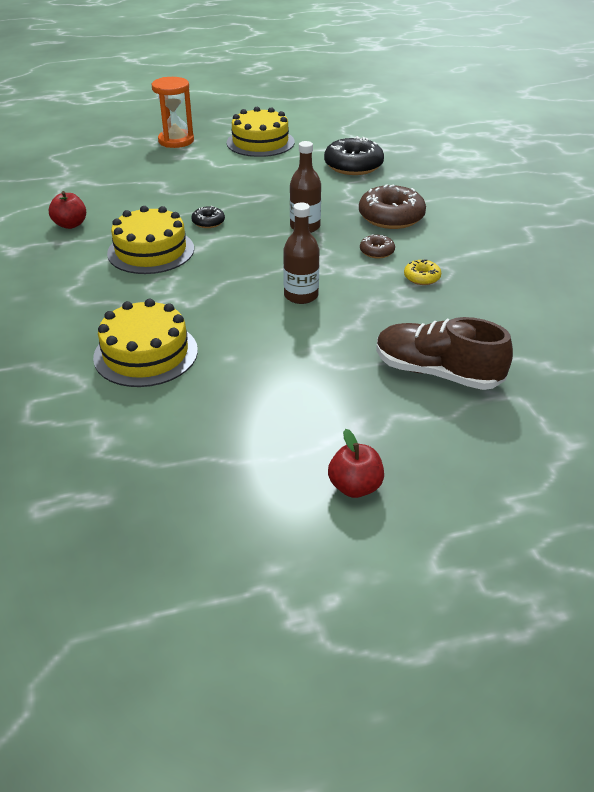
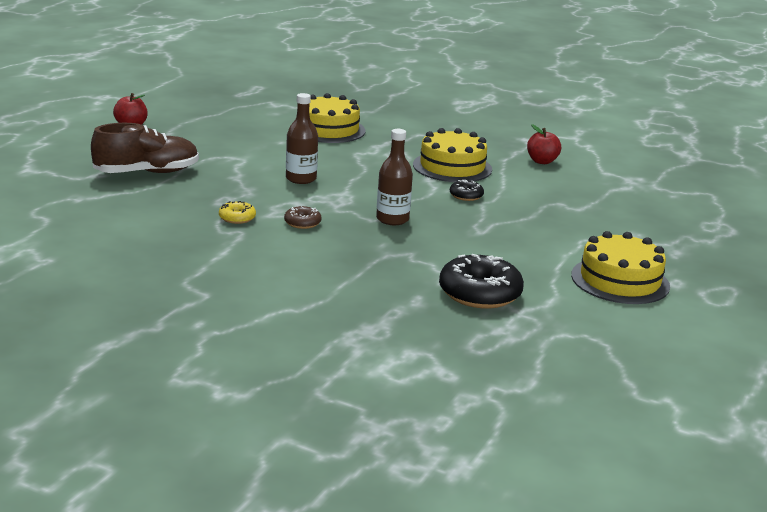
camera: 130 degrees right, 15 degrees down
(176, 141) = (683, 248): orange hourglass -> none
(391, 217) = (343, 255): brown donut -> none

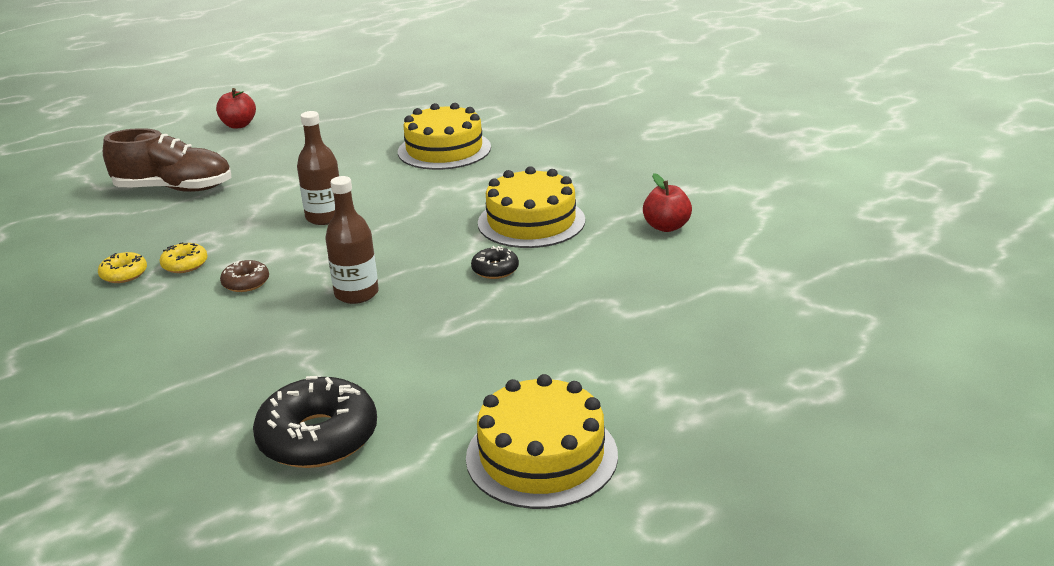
camera: 30 degrees right, 5 degrees up
(197, 229) = (124, 274): none -> yellow donut

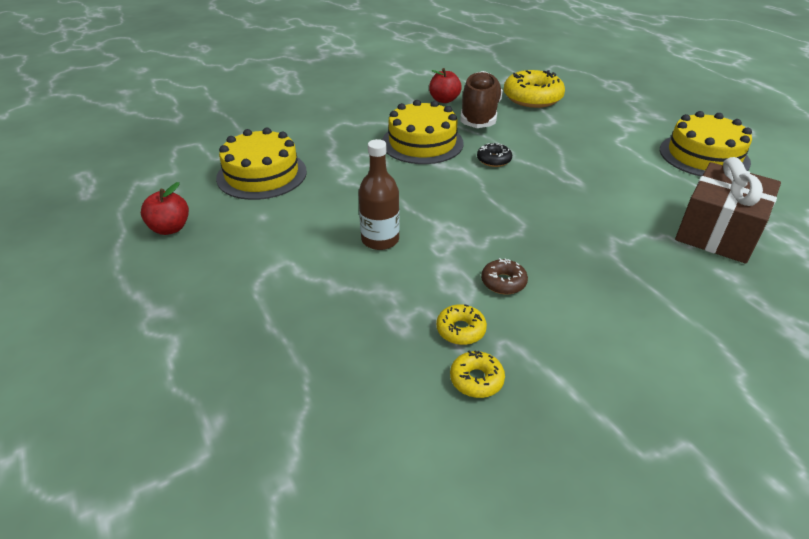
camera: 85 degrees left, 10 degrees up
(174, 189) = (252, 365): brown shoe -> brown shoe (479, 115)
(239, 125) = (68, 323): red apple -> red apple (170, 228)
(318, 437) = (718, 232): black donut -> brown gift
(356, 294) = (526, 219): brown bottle -> none
(708, 295) = (532, 98): none -> yellow donut

